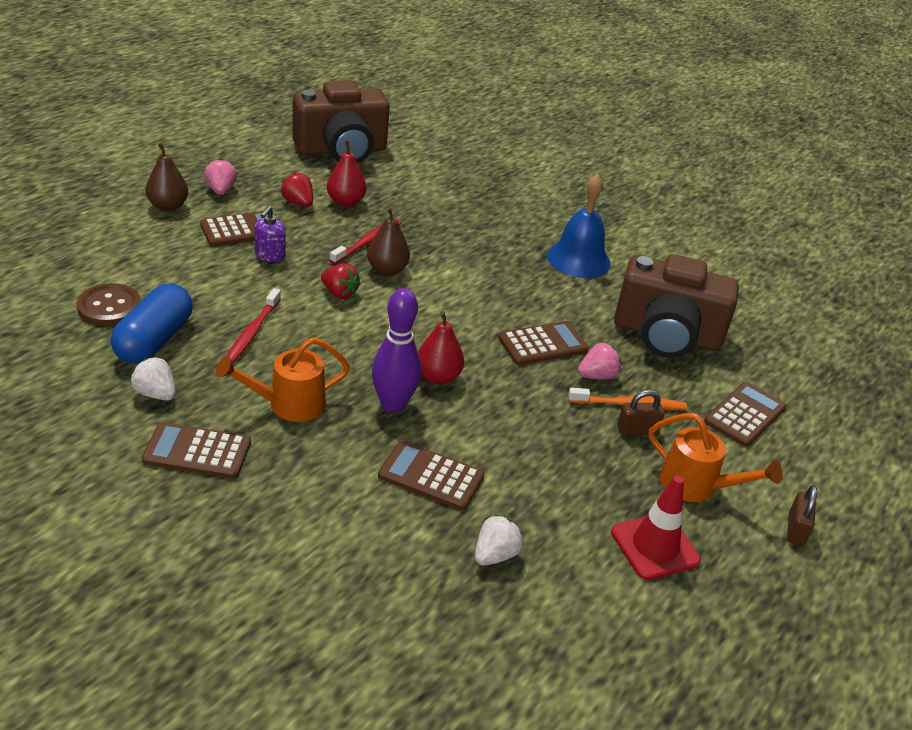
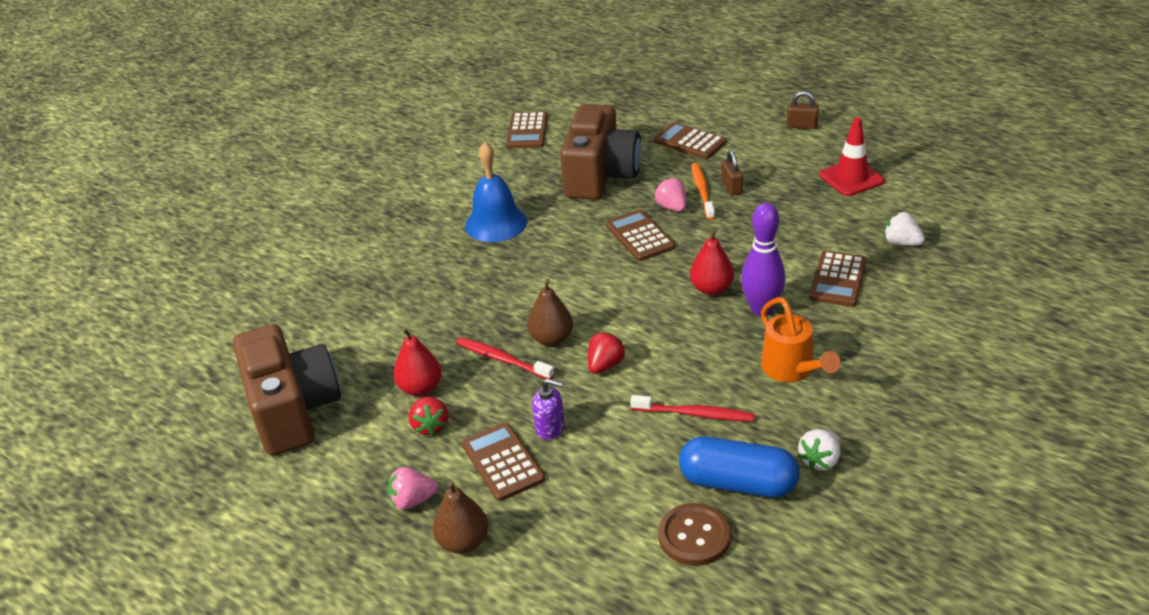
camera: 85 degrees left, 0 degrees up
(197, 451) = (882, 413): brown calculator -> brown calculator (527, 131)
(298, 203) = (430, 426): red strawberry -> red strawberry turned 60 degrees counterclockwise
(696, 486) = (780, 162): orange watering can -> none

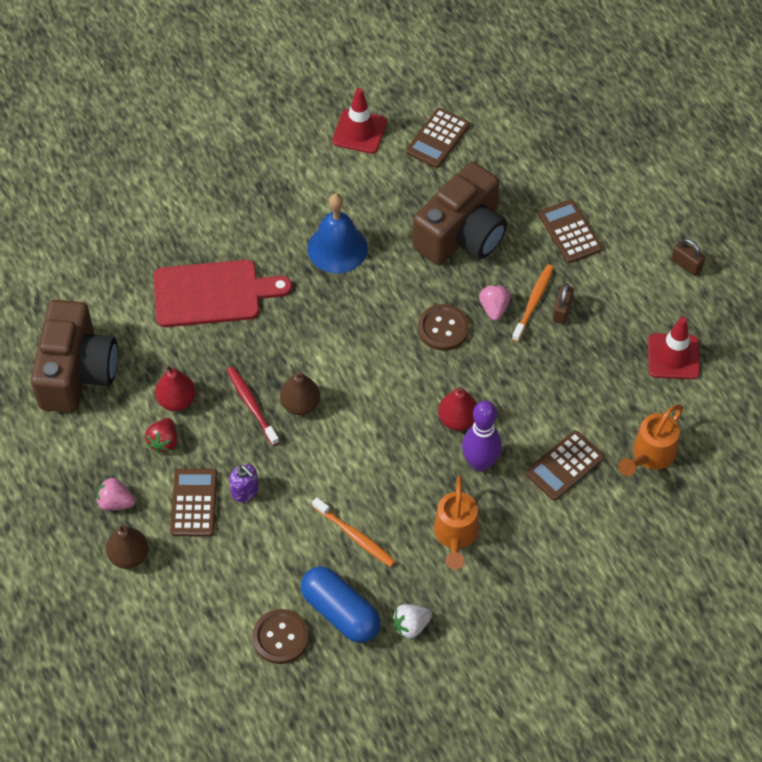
camera: 25 degrees right, 20 degrees up
(398, 297) = (212, 293): none -> red cutting board
(455, 150) = (359, 131): none -> red traffic cone
(605, 365) = (322, 453): red strawberry -> none
(639, 236) = (443, 328): brown calculator -> brown button
(695, 414) = (355, 536): red toothbrush -> orange toothbrush
(901, 243) = (650, 455): white strawberry -> orange watering can

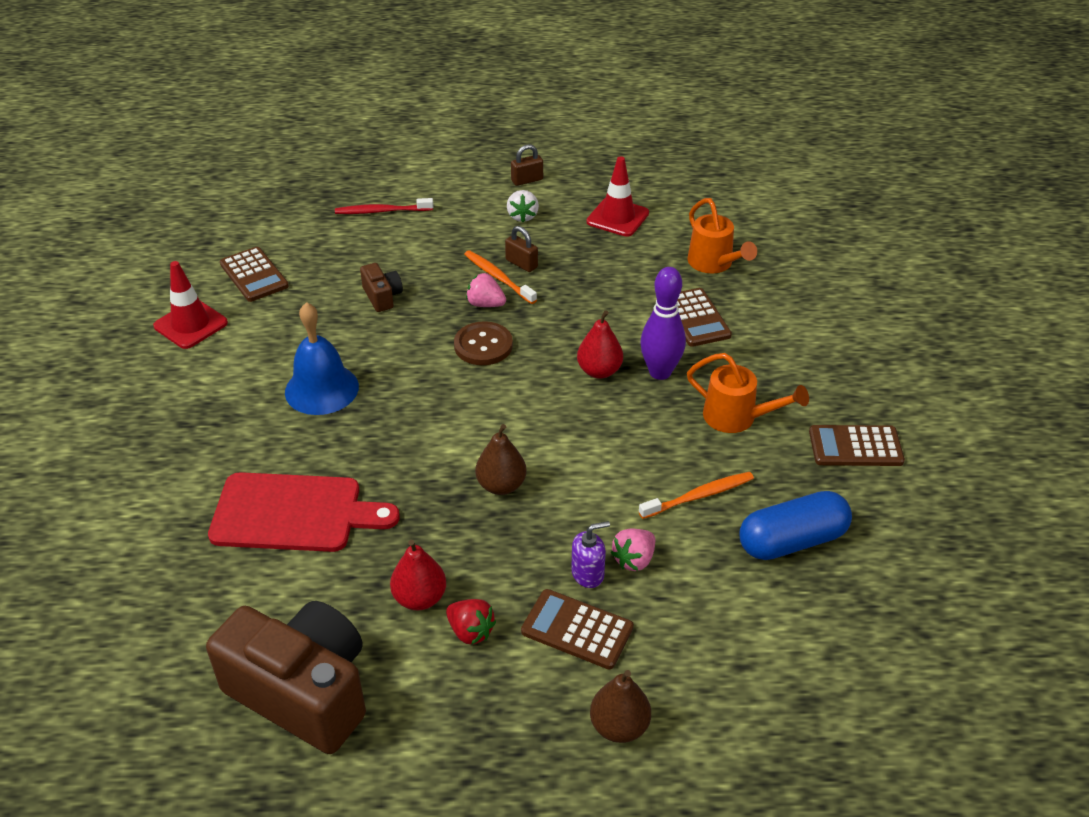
camera: 65 degrees left, 15 degrees down
(115, 502) = (530, 715): pink strawberry -> pink strawberry (634, 560)
(212, 293) = (294, 513): red cutting board -> red cutting board turned 75 degrees clockwise
(251, 405) = (473, 528): red toothbrush -> red toothbrush (381, 211)
(280, 637) = (804, 606): brown button -> none
(411, 626) = (833, 488): white strawberry -> white strawberry (522, 216)
(462, 235) = (382, 297): brown camera -> brown camera, size x0.43
(570, 232) = (437, 231): brown calculator -> brown calculator (855, 446)

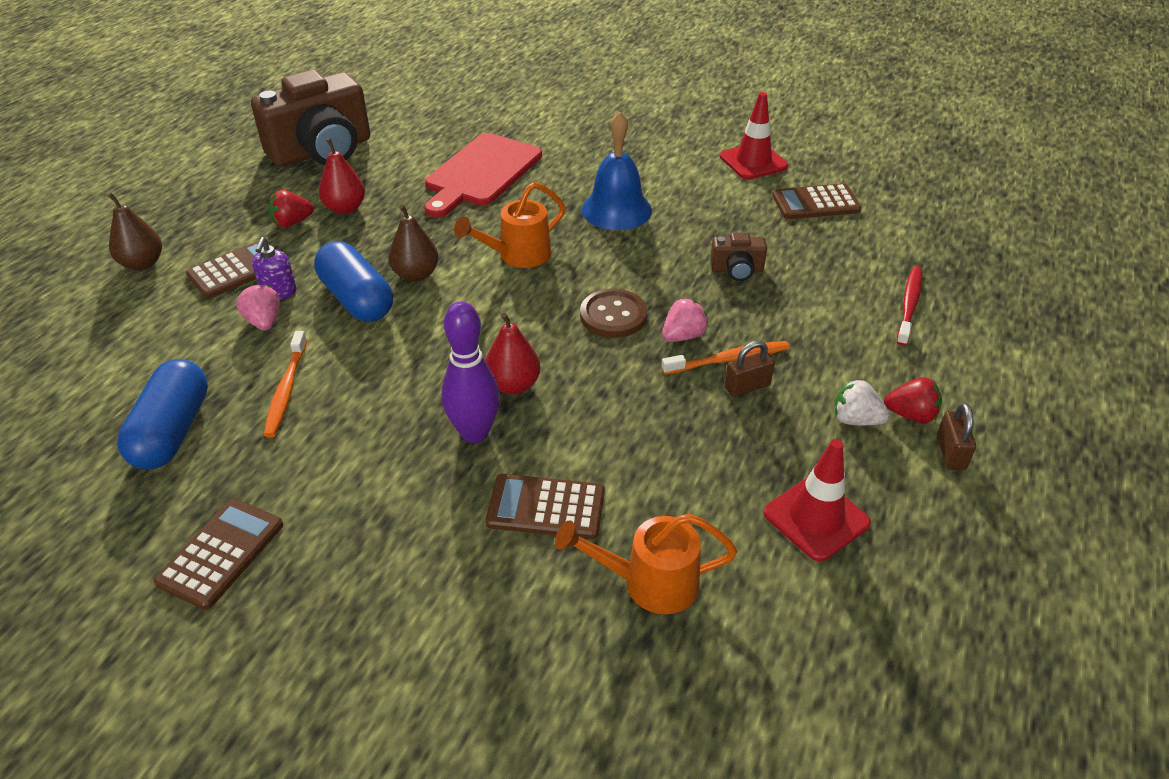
camera: 115 degrees right, 0 degrees up
(503, 197) = (911, 415): none -> red strawberry
(561, 510) = (357, 299): none -> blue capsule
(737, 418) = (355, 467): orange watering can -> orange watering can (518, 255)

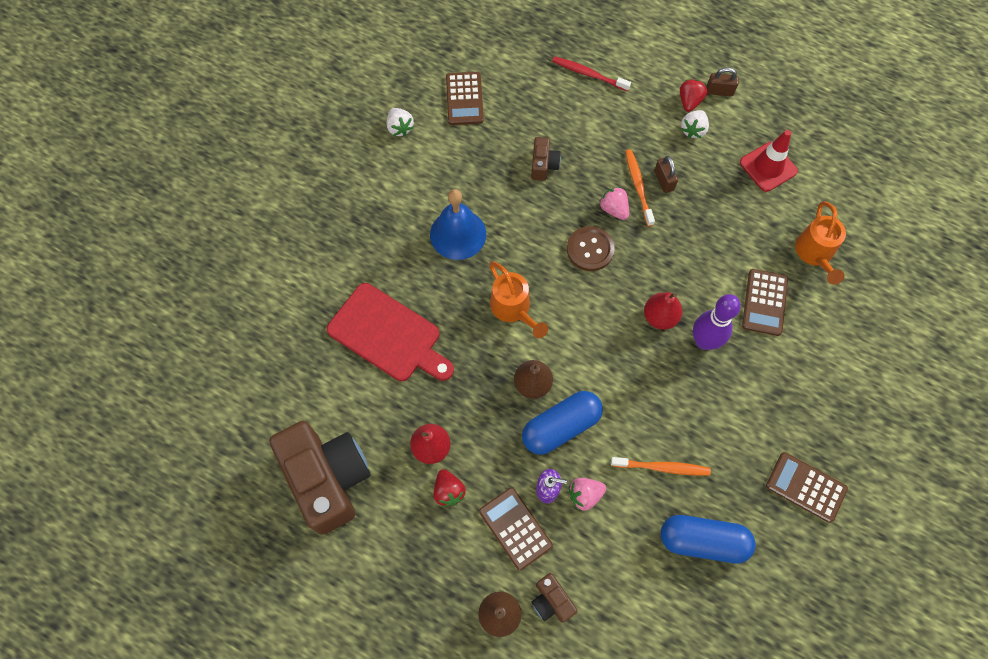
camera: 85 degrees left, 25 degrees up
(143, 300) = (551, 601): none -> brown camera
(753, 161) = (400, 128): red traffic cone -> white strawberry

